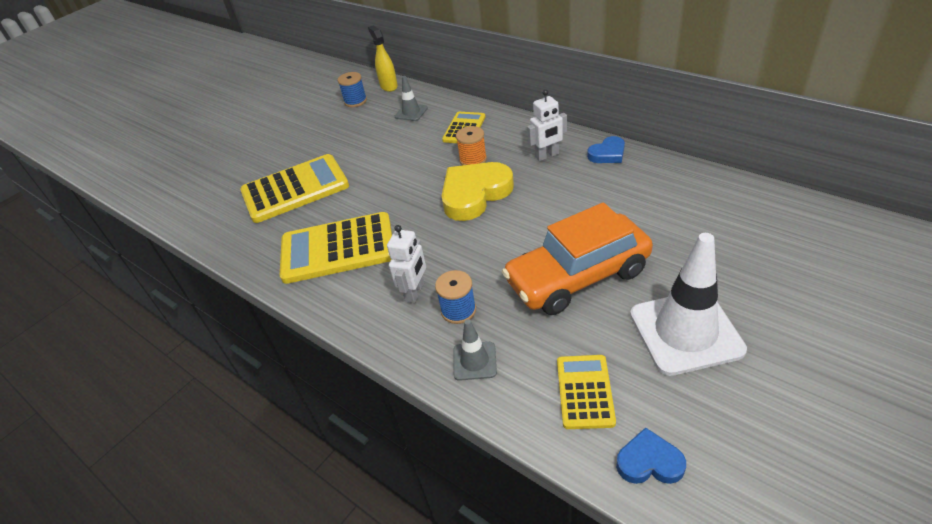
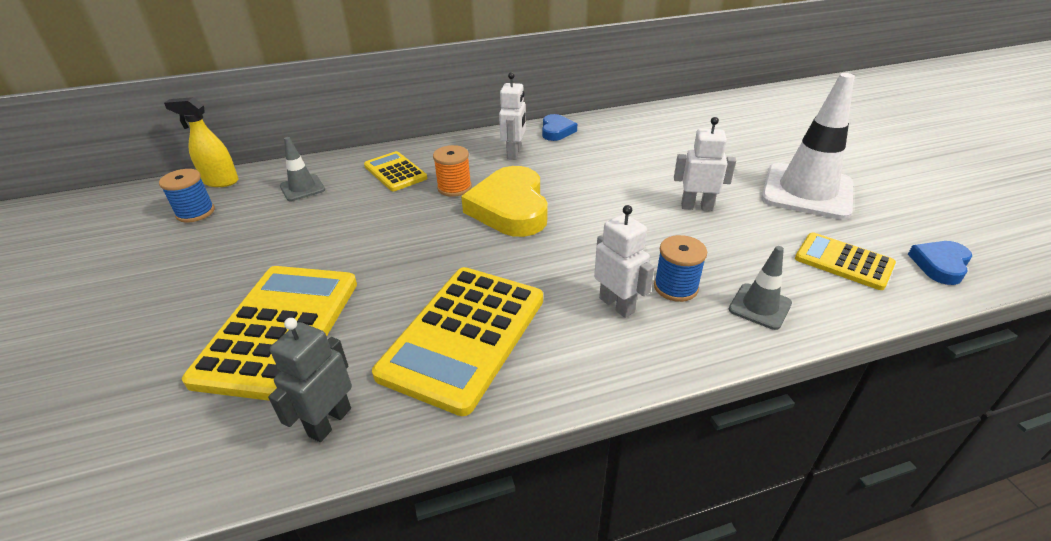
camera: 60 degrees left, 5 degrees down
(251, 244) = (329, 422): none -> grey robot
(577, 276) = (696, 207): orange car -> white robot

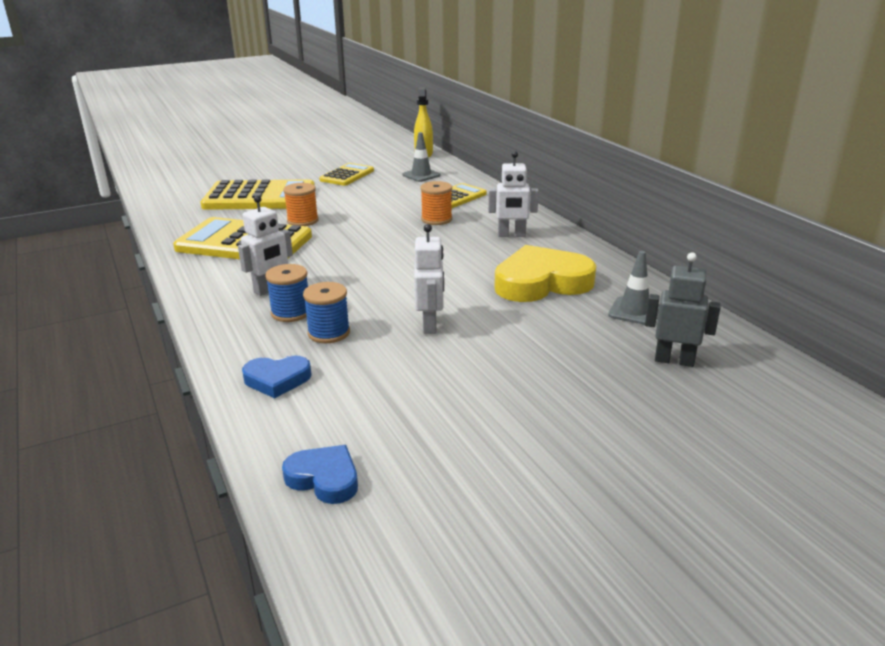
camera: 80 degrees right, 10 degrees down
(195, 212) = (382, 157): blue spool -> blue spool (329, 333)
(329, 422) = (182, 220): grey robot -> grey robot (674, 360)
(407, 283) = (302, 221): none -> orange spool
(510, 208) = (407, 242): yellow heart -> yellow heart (541, 282)
(556, 131) = (575, 250): blue heart -> blue heart (277, 380)
(759, 306) = (260, 350): grey traffic cone -> grey traffic cone (634, 311)
(807, 191) = (487, 399): white traffic cone -> none
(843, 262) = (330, 406): yellow calculator -> yellow calculator (347, 175)

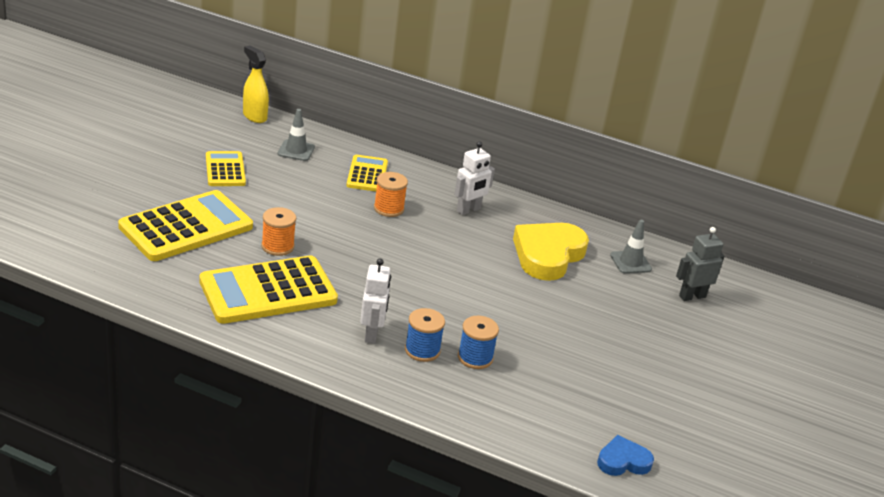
camera: 45 degrees left, 5 degrees up
(277, 380) = (500, 410): blue heart -> none
(430, 325) = (529, 323): white robot -> none

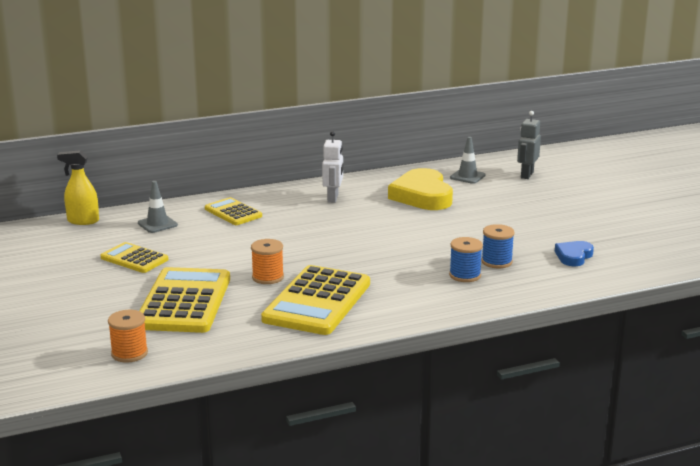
camera: 40 degrees left, 10 degrees down
(372, 334) = (423, 285): white robot -> none
(389, 208) = (287, 222): orange spool -> orange spool (129, 353)
(623, 461) = (655, 260): blue heart -> blue heart (573, 256)

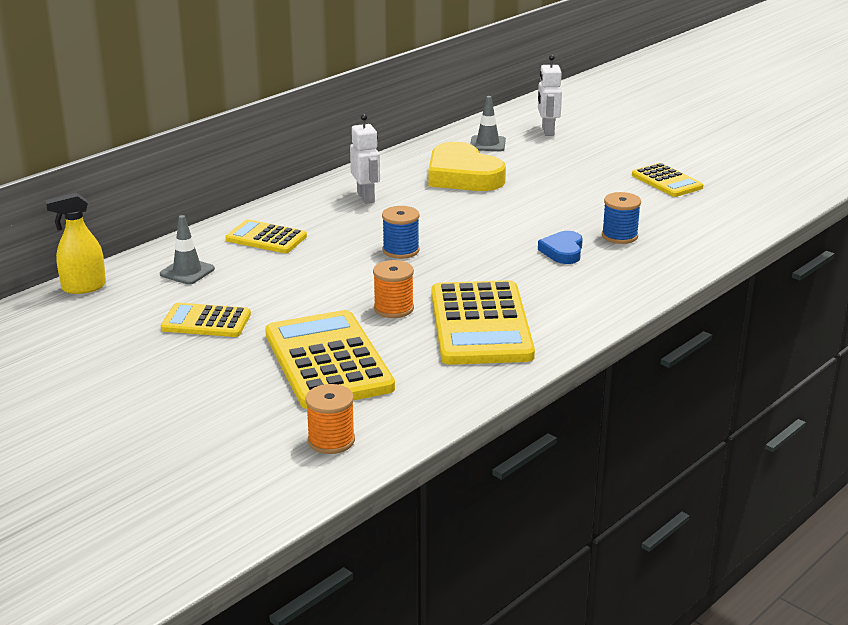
camera: 25 degrees left, 5 degrees up
(465, 275) = (603, 258): blue spool -> blue spool (401, 250)
(526, 175) = (547, 131): grey robot -> white robot
(573, 256) = (688, 214): blue heart -> blue heart (563, 251)
(584, 229) = (667, 181): none -> yellow calculator

